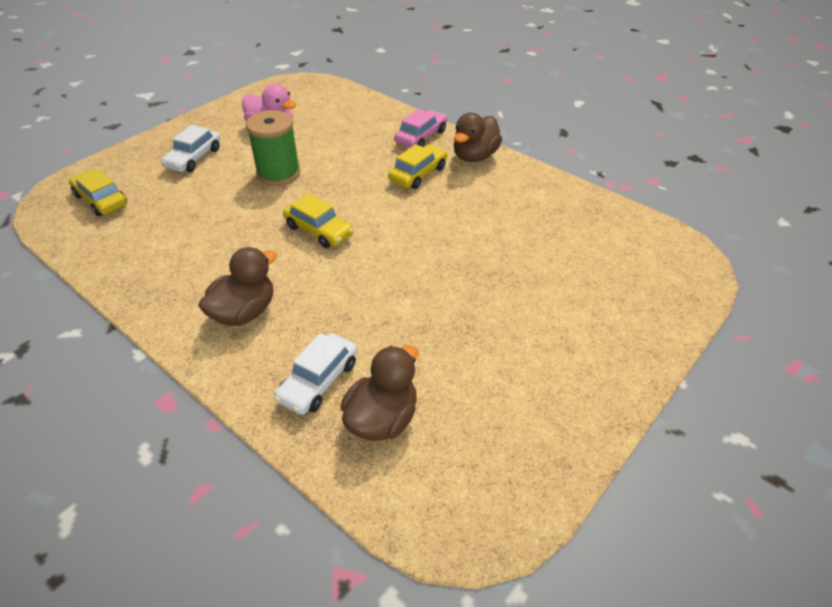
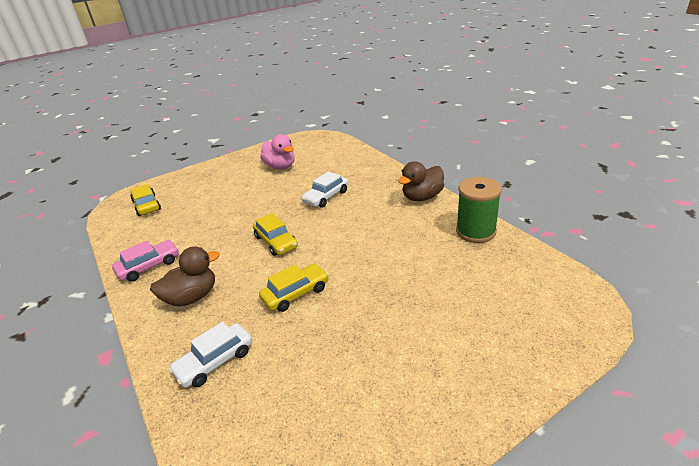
camera: 20 degrees right, 10 degrees down
(193, 158) = (219, 182): white car -> white car (326, 197)
(278, 173) = (269, 198): green spool -> green spool (475, 231)
(382, 419) = (246, 405): brown duck -> none
(418, 174) = (370, 207): yellow car -> yellow car (296, 293)
(421, 137) = (386, 179): pink car -> pink car (149, 266)

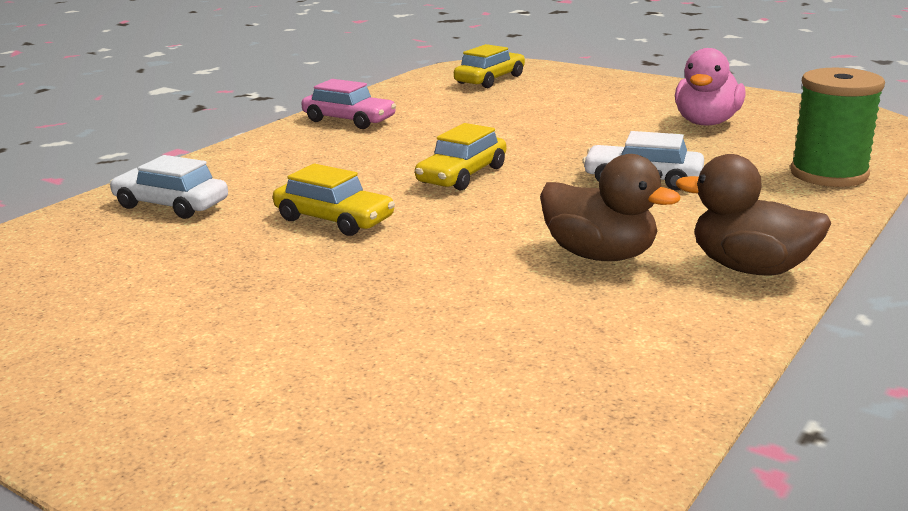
camera: 65 degrees right, 10 degrees down
(192, 297) = (295, 159): brown duck -> brown duck (600, 255)
(475, 231) = (664, 355): green spool -> green spool (828, 174)

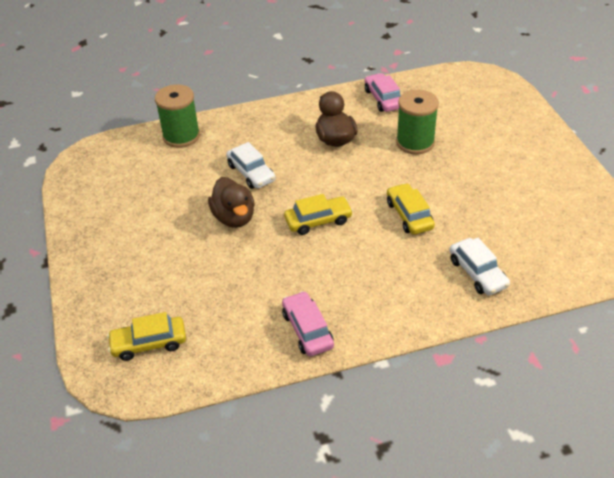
camera: 140 degrees left, 20 degrees up
(444, 307) = (415, 142): none -> green spool
(636, 359) = (383, 99): none -> pink car
(706, 123) = (144, 201): pink duck -> none
(750, 268) = (299, 110): brown duck -> brown duck (234, 217)

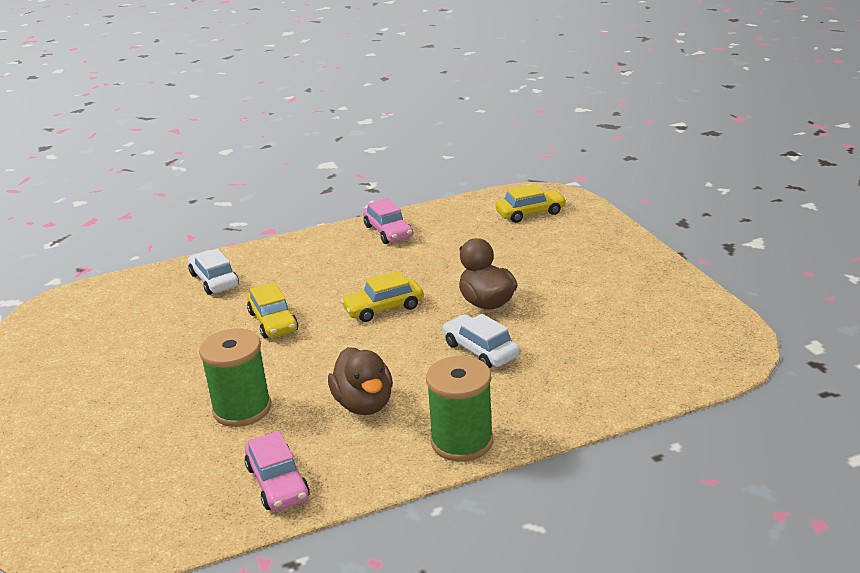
camera: 175 degrees right, 15 degrees down
(181, 136) = (607, 391): green spool -> green spool (462, 441)

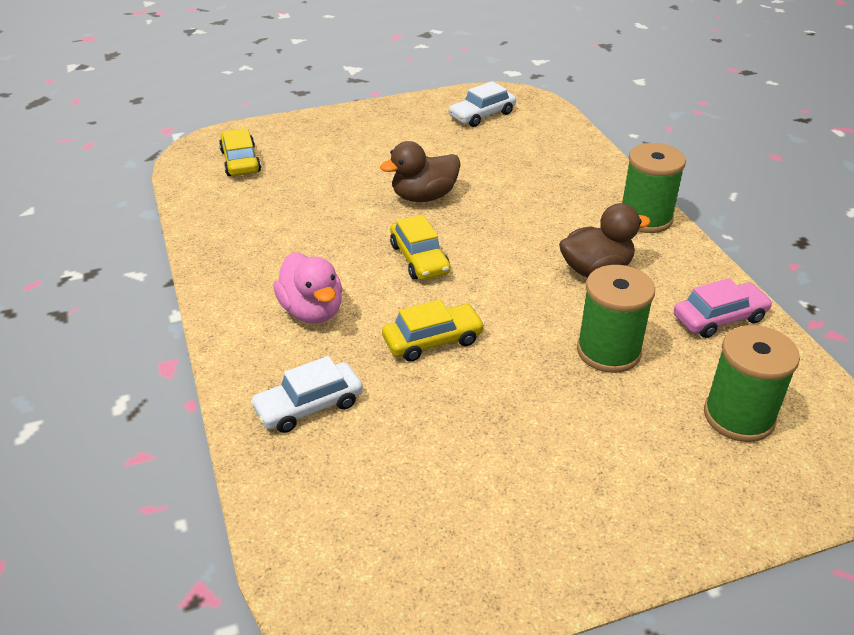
camera: 90 degrees left, 10 degrees up
(139, 480) = (738, 417): none -> green spool
(316, 269) = (312, 311): none -> pink duck
(388, 232) = (235, 256): pink car -> none
(480, 350) = (509, 204): white car -> white car (482, 115)

